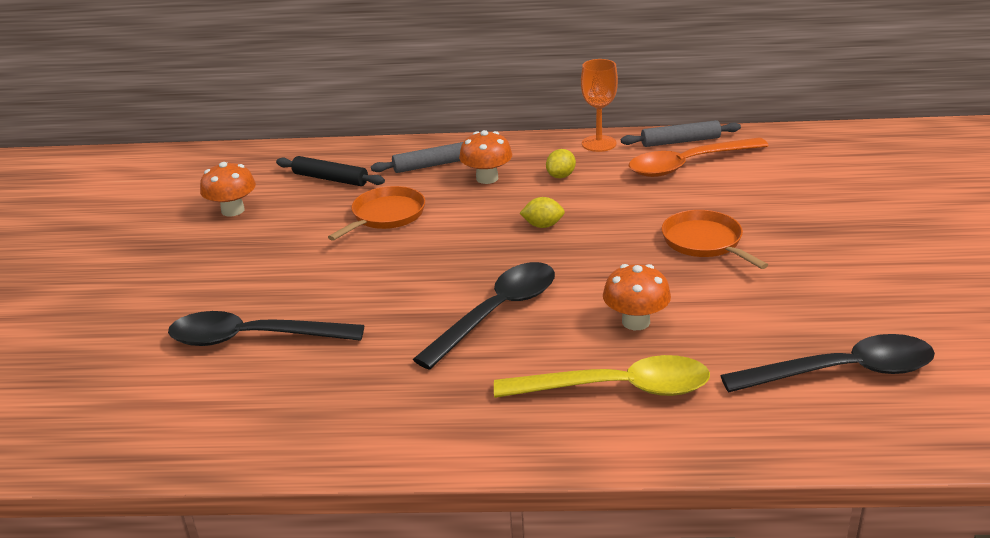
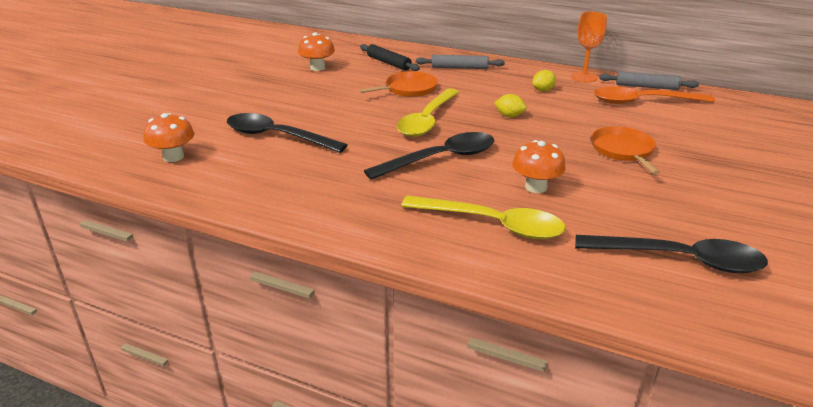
camera: 20 degrees right, 0 degrees up
(443, 259) = (427, 120): none -> yellow spoon
(487, 178) = (490, 82): orange mushroom -> orange mushroom (173, 157)

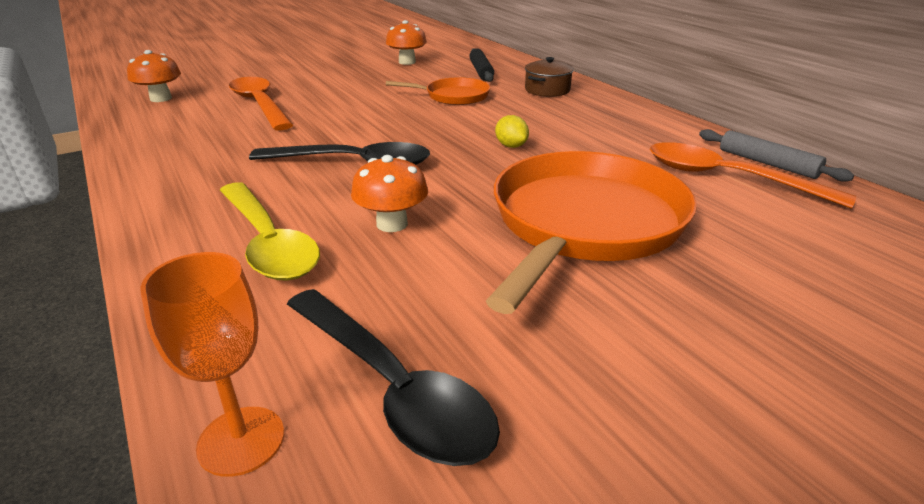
camera: 35 degrees right, 0 degrees up
(277, 137) = (260, 105): black spoon -> orange spoon
(427, 120) = (414, 127): yellow spoon -> none
(459, 68) = (547, 90): grey rolling pin -> brown pot
(543, 90) = (604, 132): yellow lemon -> none
(584, 77) = (689, 132): orange goblet -> orange goblet (241, 440)
(623, 150) = (584, 223): orange pan -> orange pan, size x1.98

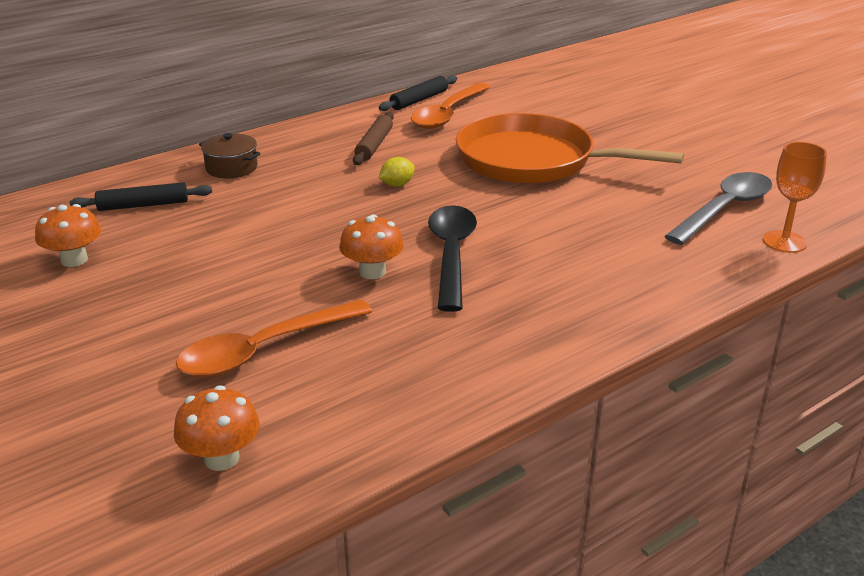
camera: 95 degrees left, 0 degrees up
(268, 243) = (609, 271): yellow spoon -> none
(392, 224) = (560, 225): orange mushroom -> orange mushroom (372, 272)
(392, 388) = (724, 209): black spoon -> grey spoon
(454, 96) = (246, 217): orange pan -> none
(610, 138) = (374, 145): none -> brown rolling pin
(767, 163) = (419, 100): grey rolling pin -> black rolling pin

